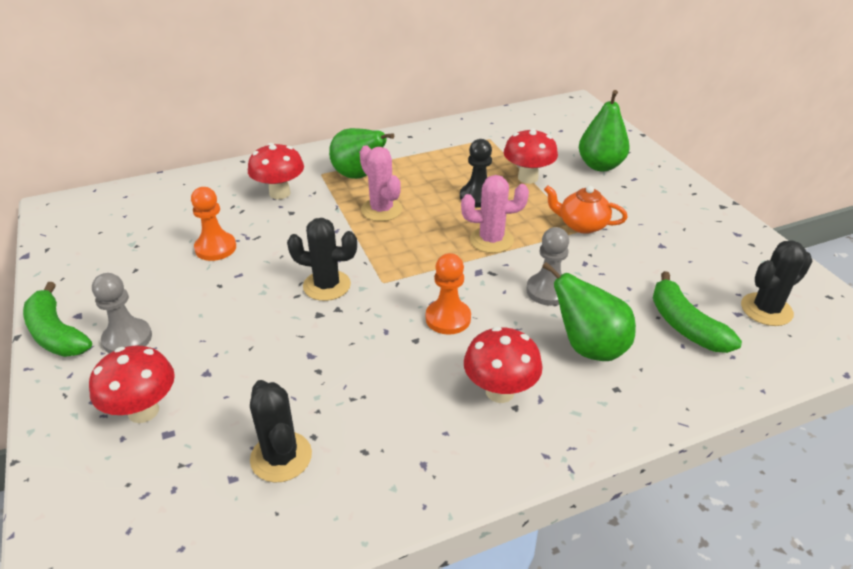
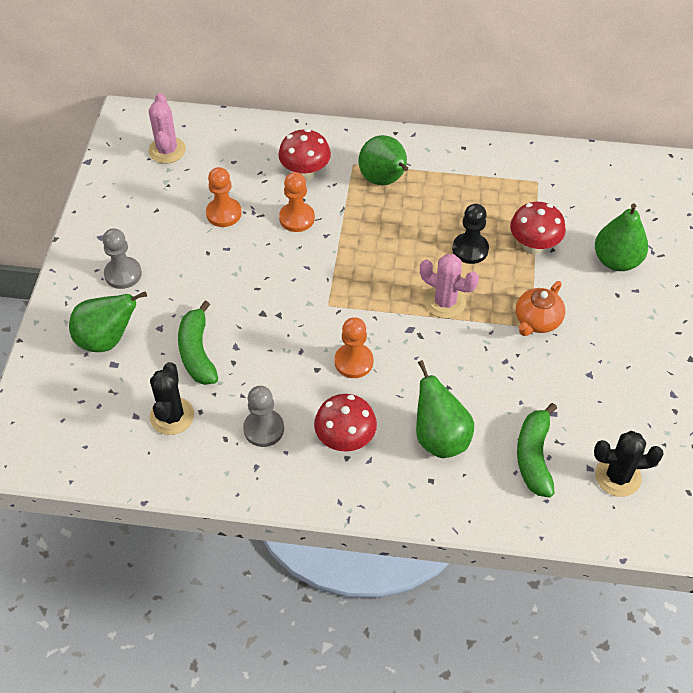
camera: 30 degrees right, 15 degrees up
(56, 333) = (80, 248): green banana -> green banana (197, 352)
(143, 411) = (107, 339): red mushroom -> green pear
(297, 227) = (297, 218): none -> orange pawn
(327, 285) = (284, 289): black cactus -> none
(381, 210) = (377, 228): pink cactus -> pink cactus (167, 150)
(548, 291) = (451, 373): grey pawn -> grey pawn (264, 429)
(581, 225) = (537, 321): orange teapot -> orange teapot turned 105 degrees counterclockwise

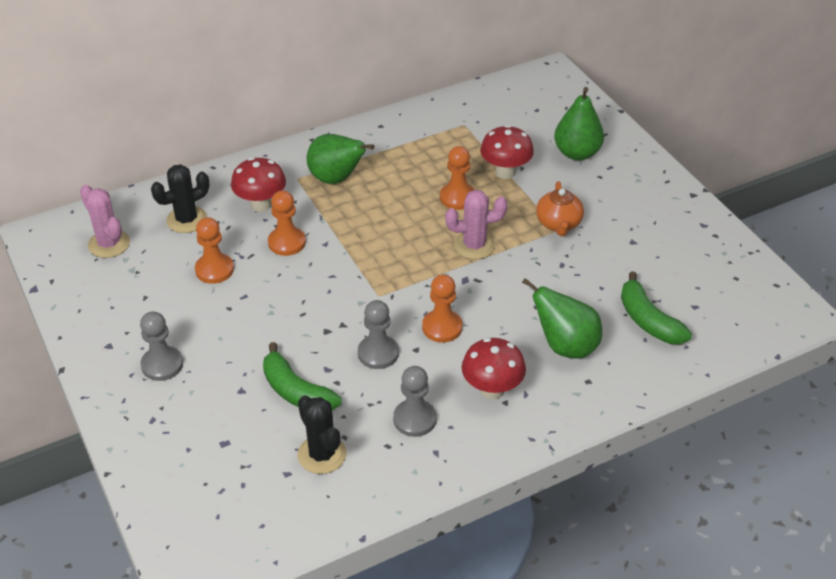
camera: 35 degrees left, 10 degrees down
(107, 339) = (198, 426): green pear -> none
(284, 355) = (378, 353): none -> grey pawn
(470, 249) = (457, 197): black pawn -> orange pawn
(617, 476) = (719, 301): black cactus -> black cactus (186, 220)

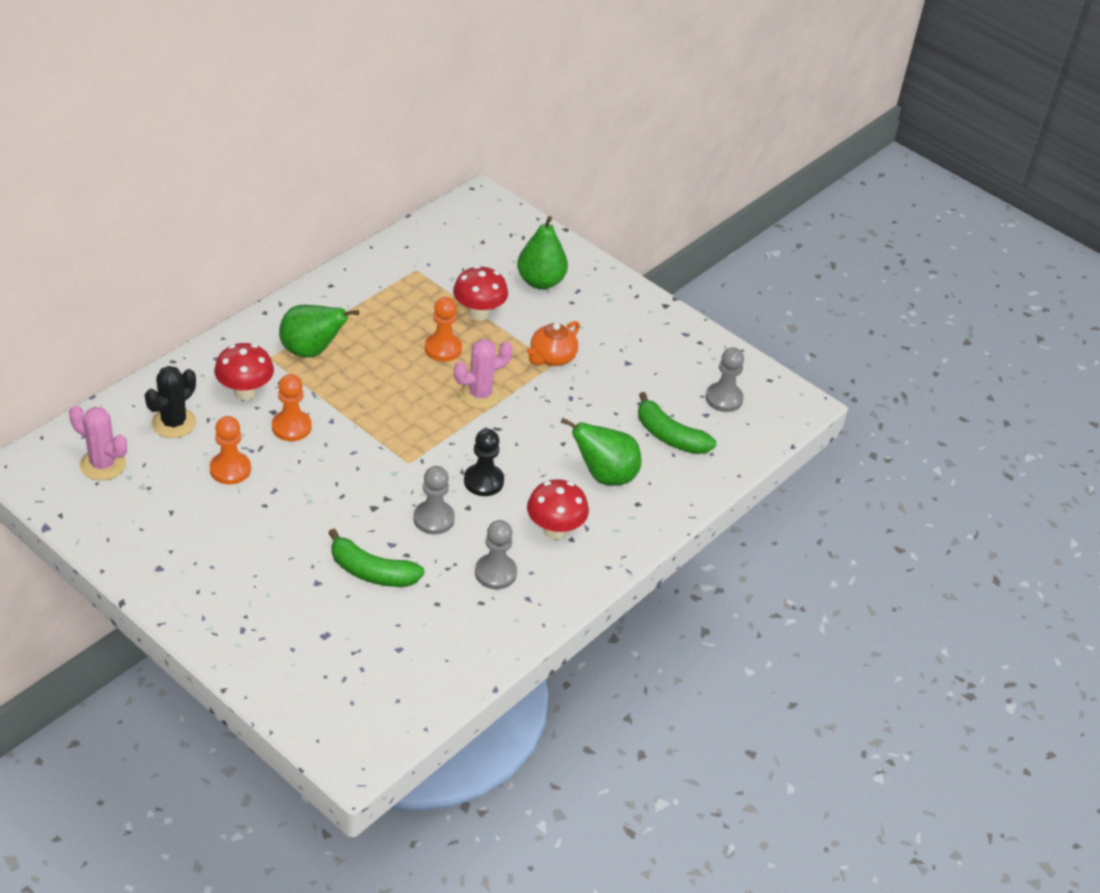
camera: 25 degrees left, 0 degrees up
(162, 365) = (225, 575): grey pawn -> grey pawn (724, 399)
(322, 454) = (424, 624): black cactus -> none
(442, 327) = (483, 481): orange pawn -> black pawn
(558, 224) = (551, 357): orange teapot -> orange teapot turned 60 degrees clockwise

